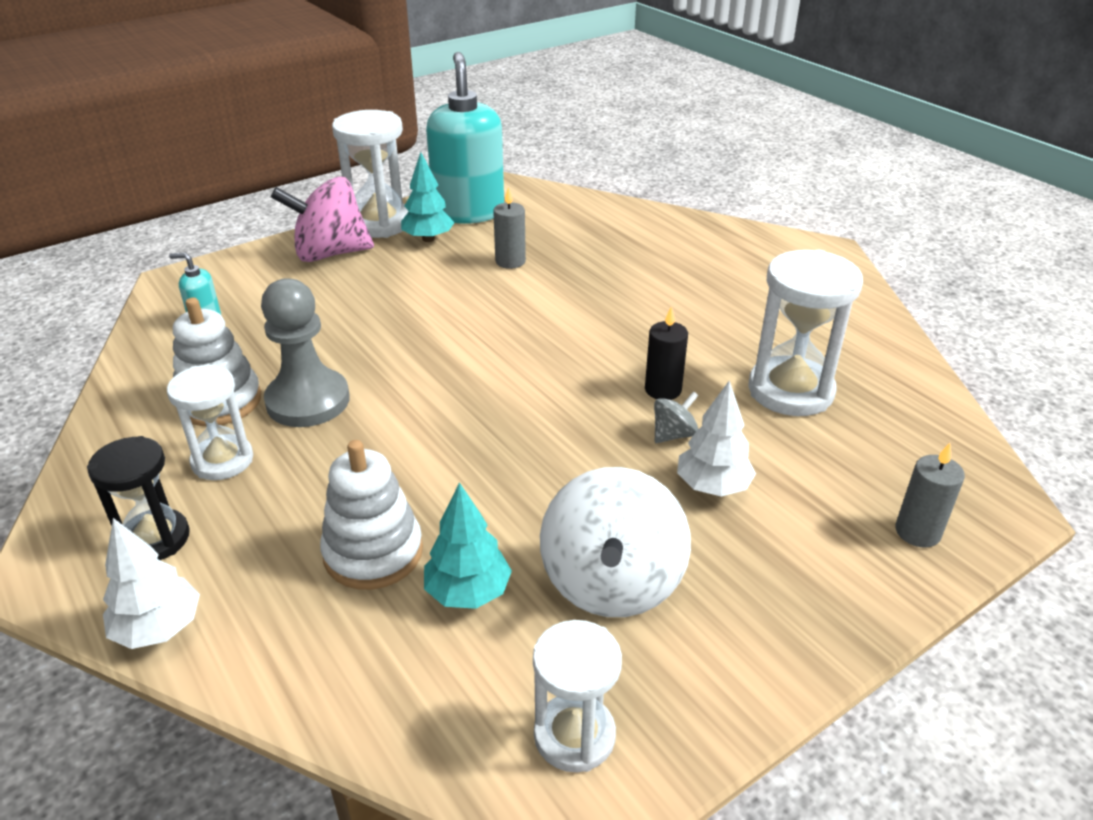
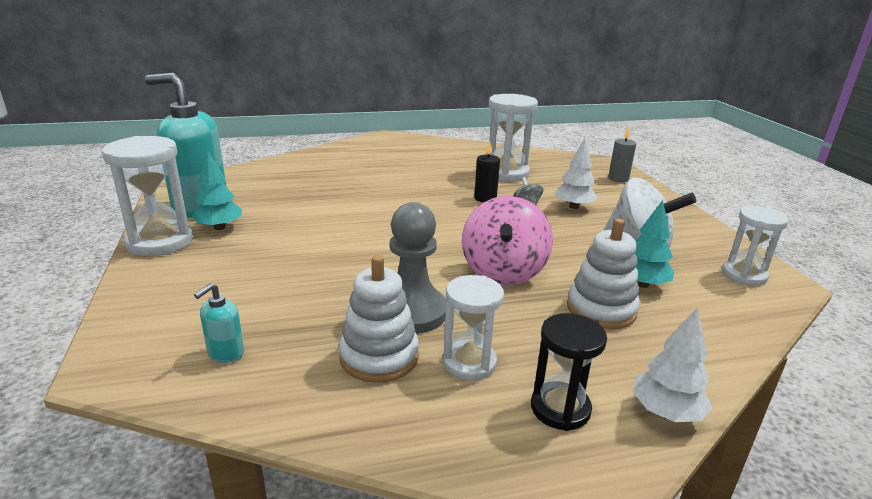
camera: 70 degrees left, 10 degrees down
(330, 253) = (182, 271): pink spinning top -> pink spinning top (503, 271)
(510, 261) = (296, 207): grey candle -> none

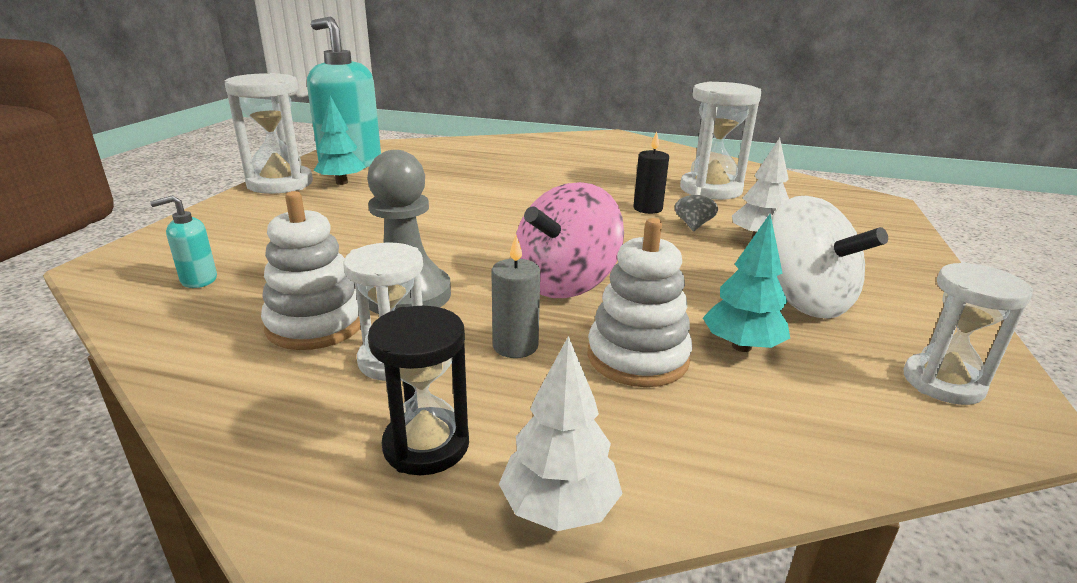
camera: 30 degrees right, 0 degrees up
(618, 179) = (873, 222): grey candle -> grey candle (515, 346)

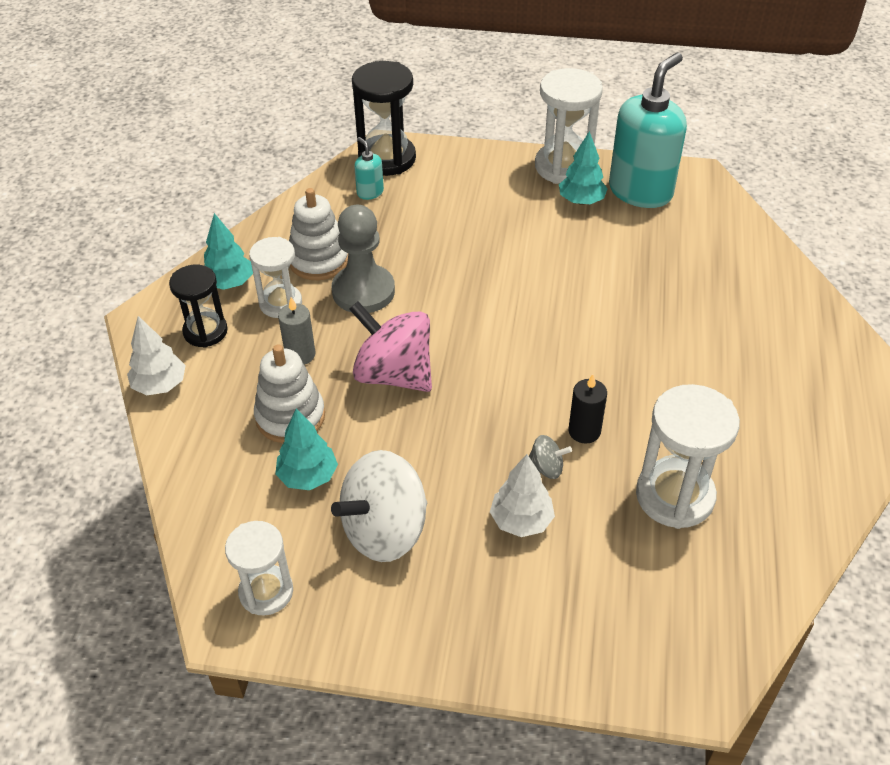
camera: 85 degrees right, 20 degrees up
(135, 265) = (387, 158): none -> black hourglass
(306, 415) = (229, 283): none -> turquoise tree

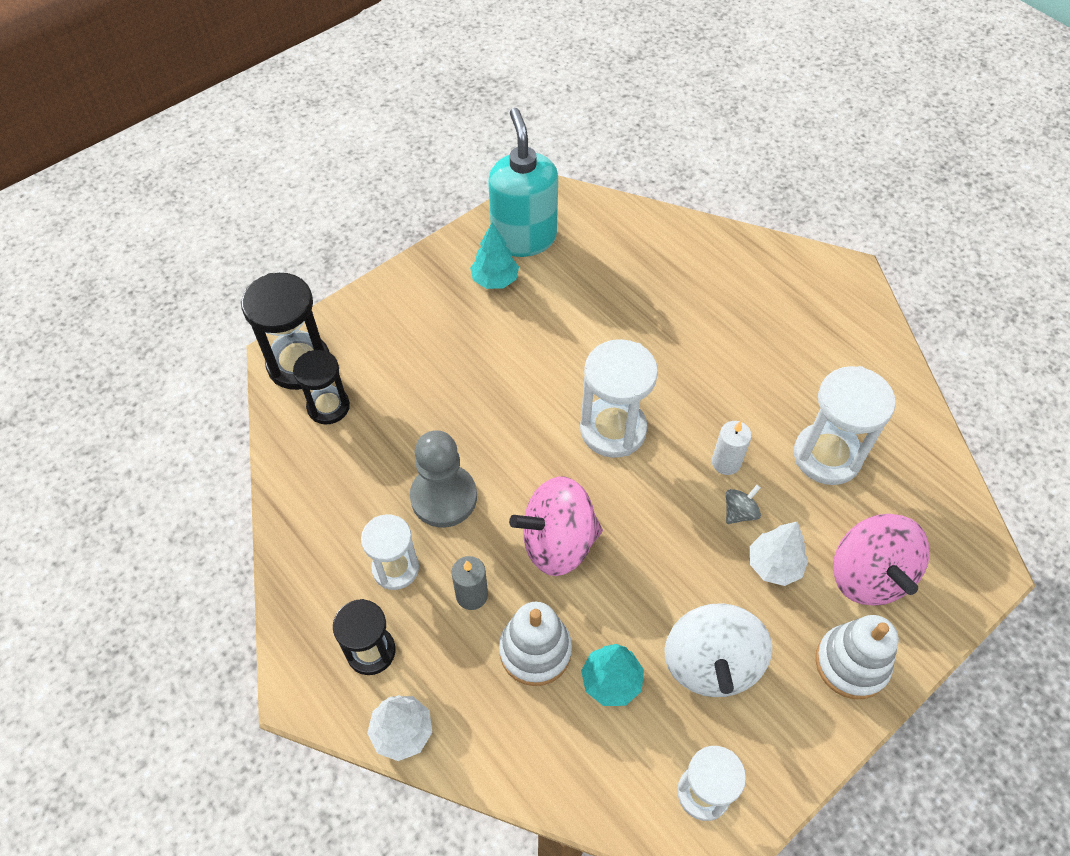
camera: 50 degrees left, 10 degrees up
(229, 283) = (328, 591): turquoise tree -> none
(319, 260) = (372, 503): white stacking toy -> white stacking toy (851, 663)
(370, 192) = (328, 407): turquoise soap dispenser -> black hourglass
(563, 167) = (445, 260): white hourglass -> white hourglass (613, 429)
(584, 431) = (726, 462): black candle -> white candle
(586, 595) = (868, 575): none -> pink spinning top

